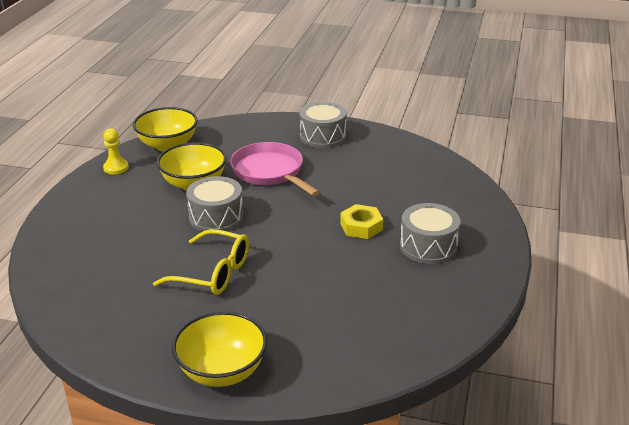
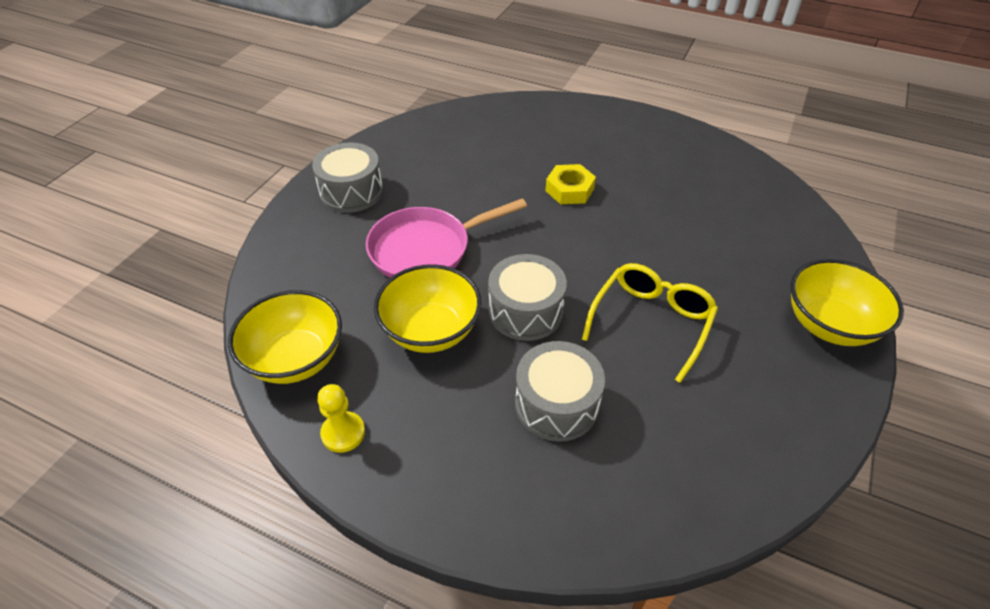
camera: 80 degrees left, 15 degrees up
(428, 246) = (613, 152): grey drum -> grey drum (556, 404)

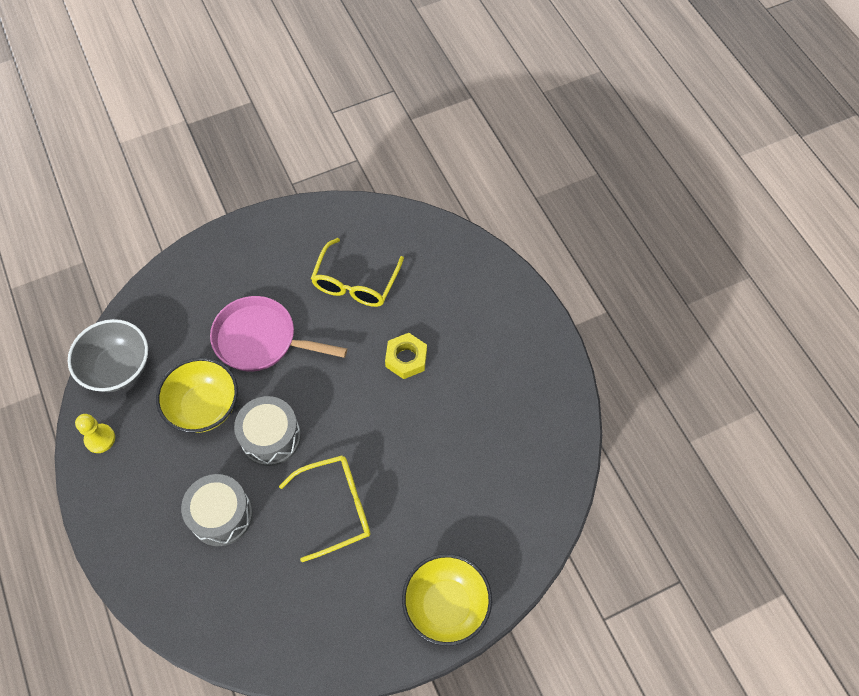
camera: 40 degrees right, 15 degrees up
(296, 359) = (118, 368): yellow bowl -> grey bowl
(351, 192) = (261, 251): grey drum -> none
(464, 168) = (355, 283): none -> yellow glasses

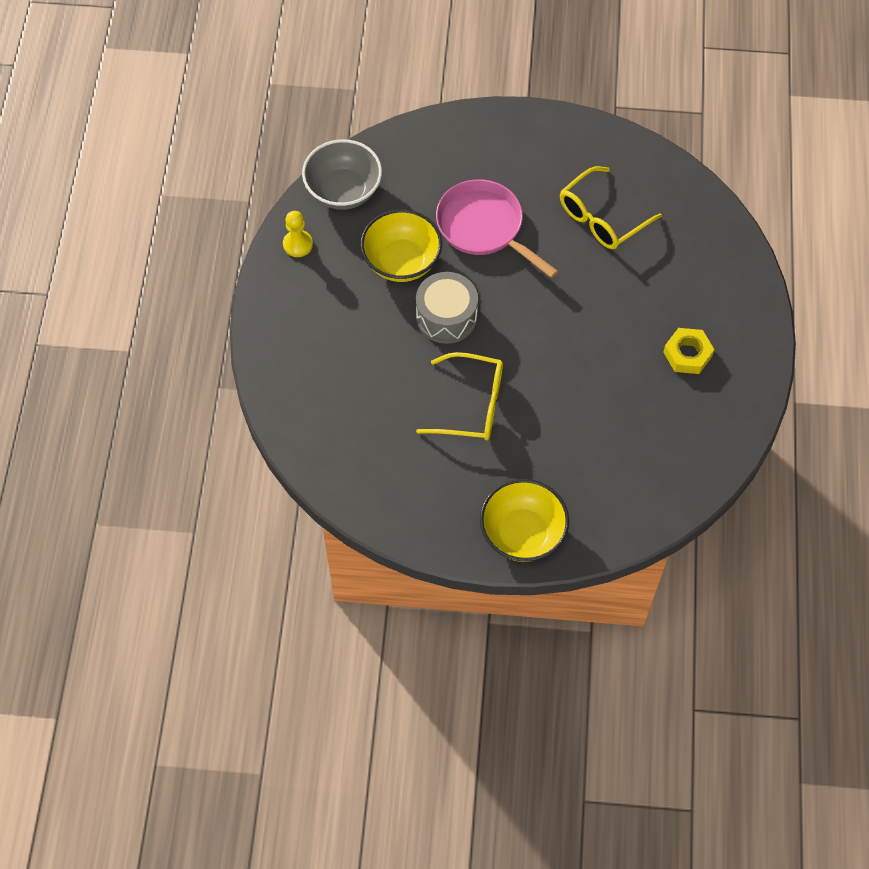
camera: 30 degrees right, 0 degrees up
(221, 515) = (368, 360): grey drum -> none
(406, 358) = (610, 309): yellow nut -> yellow nut (687, 354)

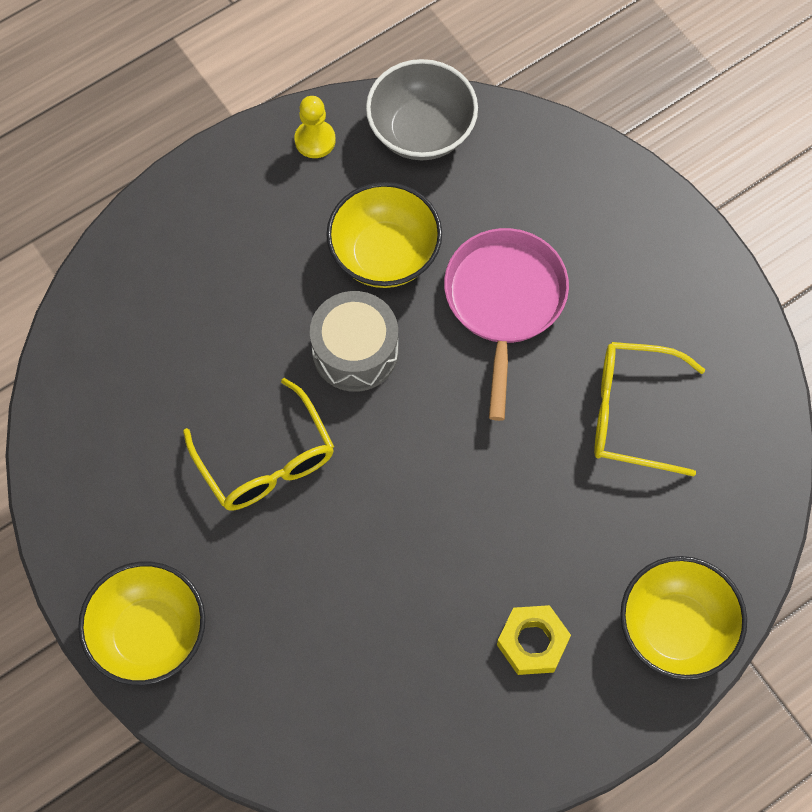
camera: 50 degrees right, 5 degrees up
(736, 286) = (675, 629): none -> yellow bowl

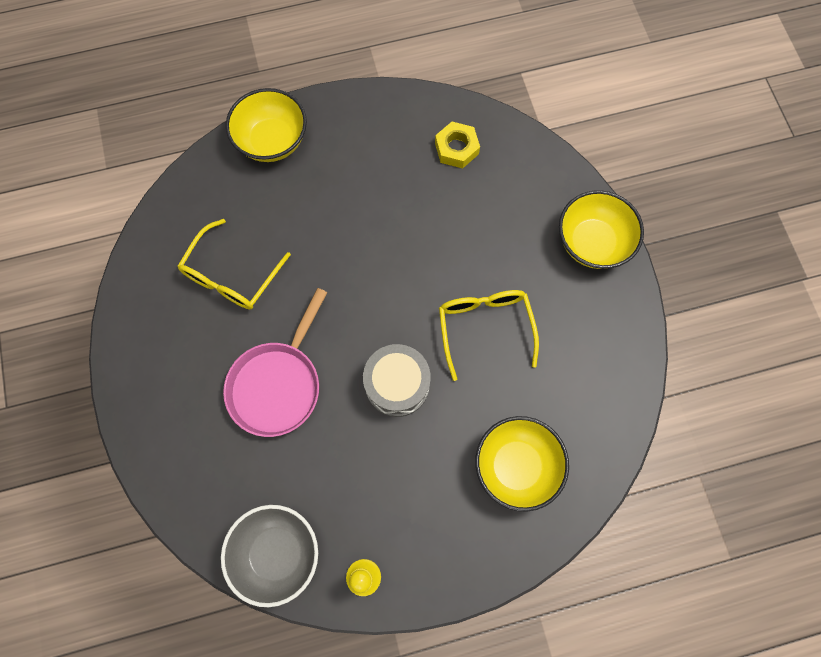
camera: 160 degrees left, 5 degrees up
(384, 254) = (347, 453): yellow bowl -> yellow bowl (516, 466)
(532, 642) = (359, 161): yellow nut -> yellow nut (456, 148)
(631, 413) = (231, 276): yellow glasses -> yellow glasses turned 90 degrees clockwise

